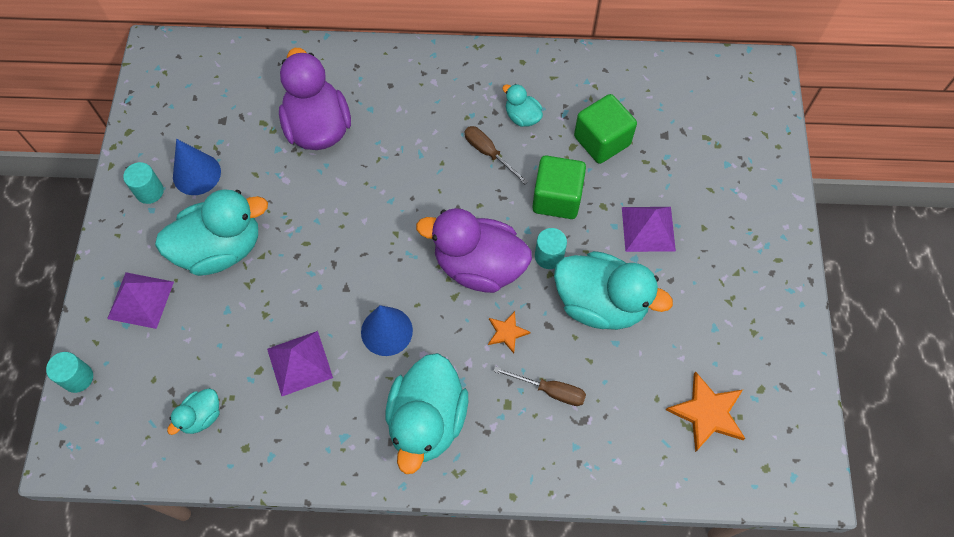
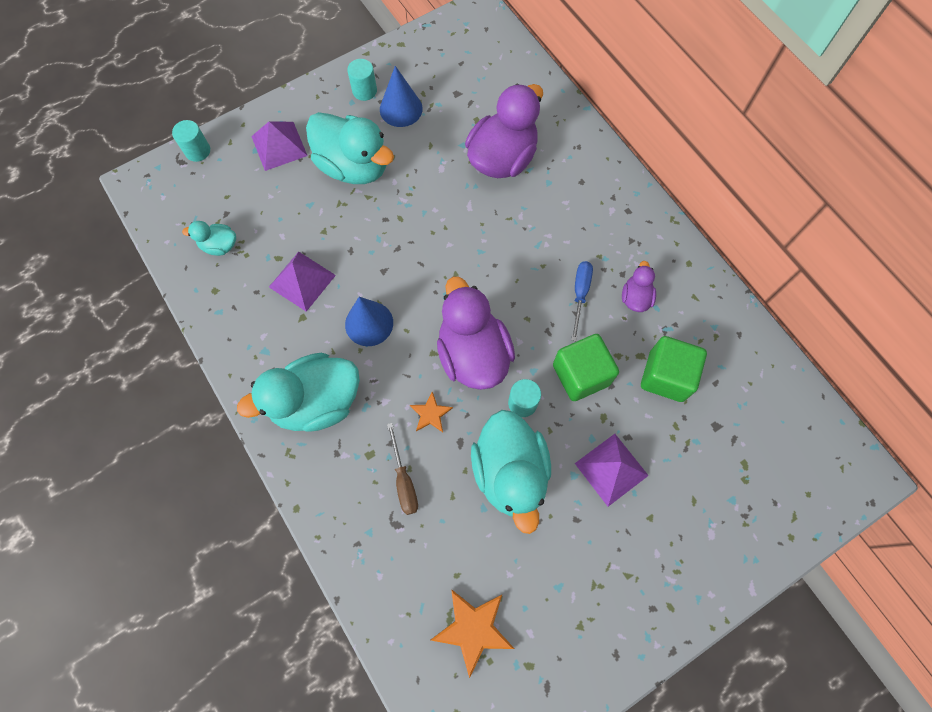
camera: 55 degrees right, 5 degrees up
(489, 153) = (580, 294): brown screwdriver -> blue screwdriver
(522, 117) = (635, 298): turquoise duck -> purple duck

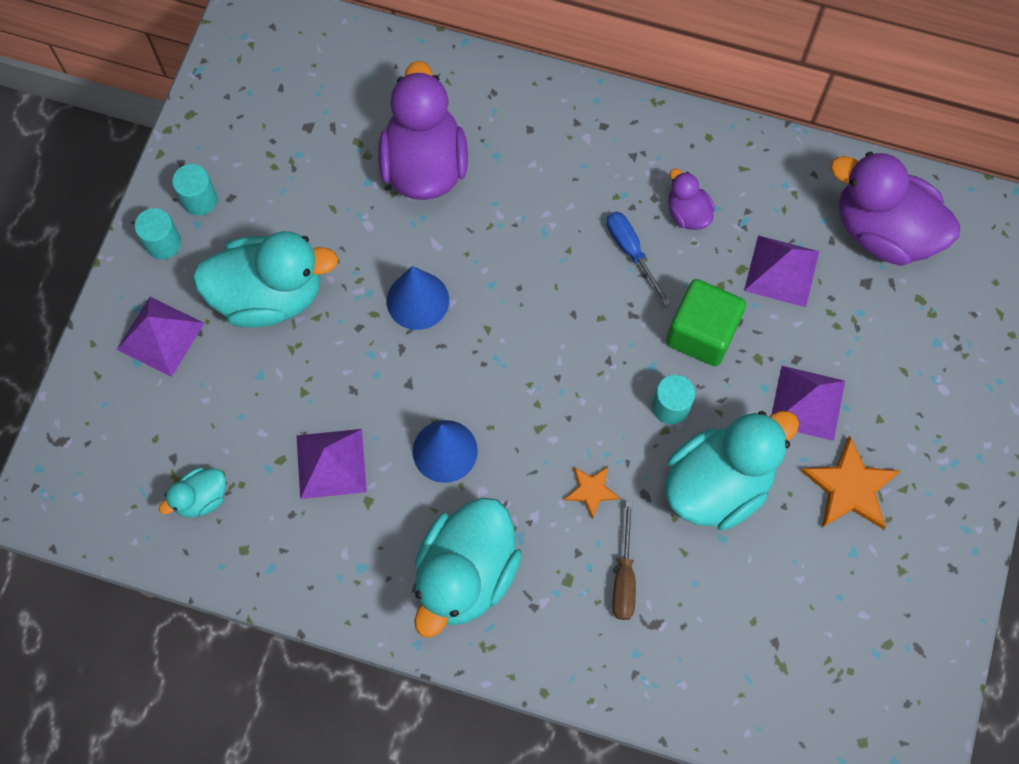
camera: 40 degrees left, 0 degrees up
(197, 151) = (68, 414): turquoise cylinder -> turquoise cylinder (163, 243)
(401, 109) = (261, 190): blue cone -> blue cone (417, 300)
(403, 480) = (624, 577): brown screwdriver -> brown screwdriver turned 60 degrees clockwise
(473, 354) = (579, 397): purple duck -> purple duck (883, 231)
(473, 629) = (811, 656): orange star -> orange star (850, 487)
(510, 472) = (718, 484): turquoise duck -> turquoise duck turned 75 degrees counterclockwise
(666, 376) = (782, 270): green cube -> purple pyramid

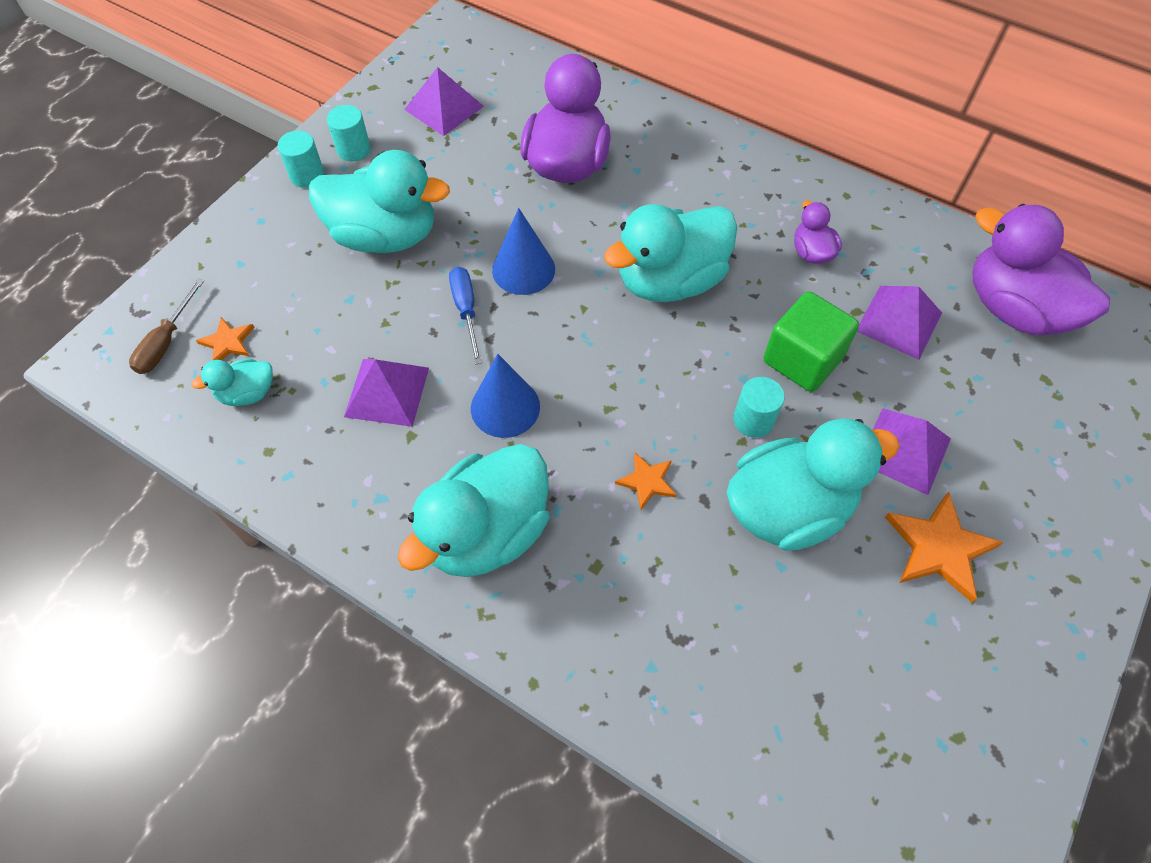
camera: 15 degrees right, 10 degrees down
(160, 336) = (271, 247): purple pyramid -> purple pyramid (444, 107)
(160, 451) = (228, 342): none -> orange star
(561, 278) = (670, 281): none -> turquoise duck
(624, 577) = (659, 579): brown screwdriver -> brown screwdriver (166, 342)
(631, 252) = (746, 273): blue screwdriver -> blue screwdriver (466, 310)

